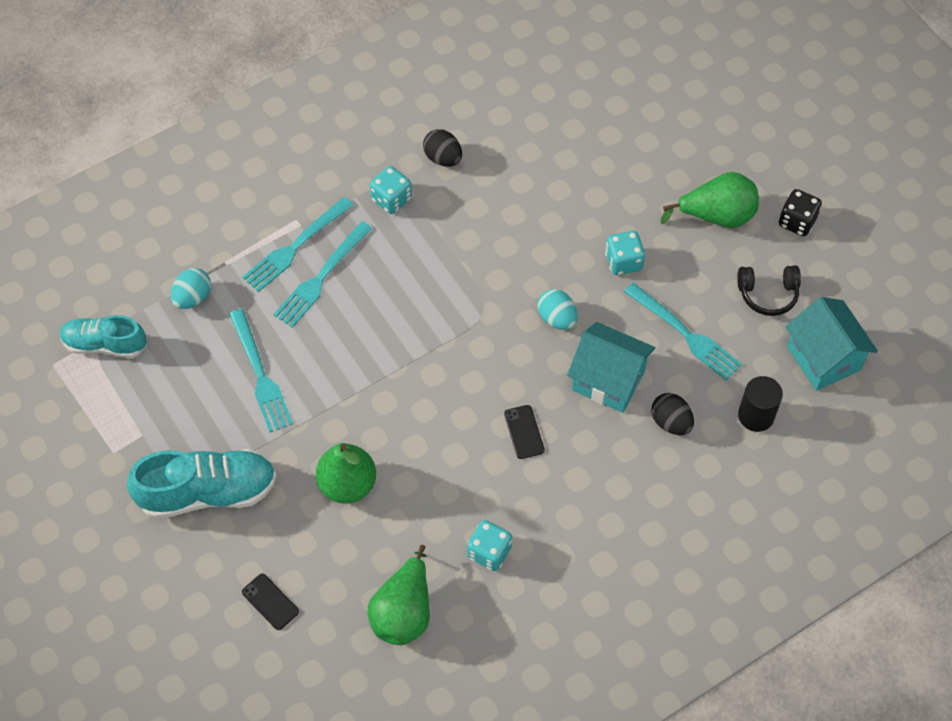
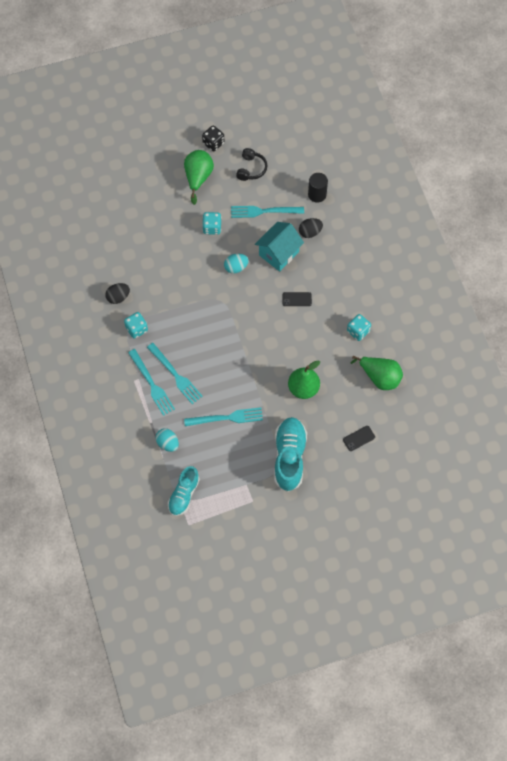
camera: 75 degrees left, 5 degrees up
(686, 334) = (263, 211): turquoise fork -> turquoise fork turned 150 degrees counterclockwise
(823, 358) = (294, 156): turquoise house -> none

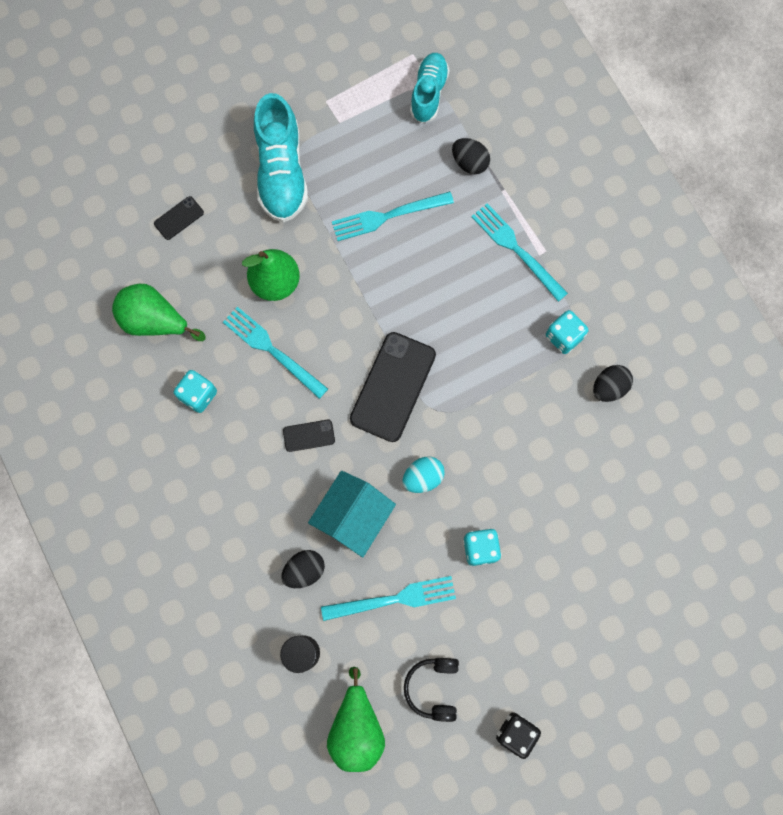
camera: 170 degrees right, 10 degrees up
(167, 443) = (469, 163): turquoise egg -> black egg
(176, 375) = (481, 270): turquoise fork -> turquoise fork (271, 349)
(198, 178) = (527, 650): green pear -> green pear (356, 727)
(243, 317) = (393, 387): none -> black phone

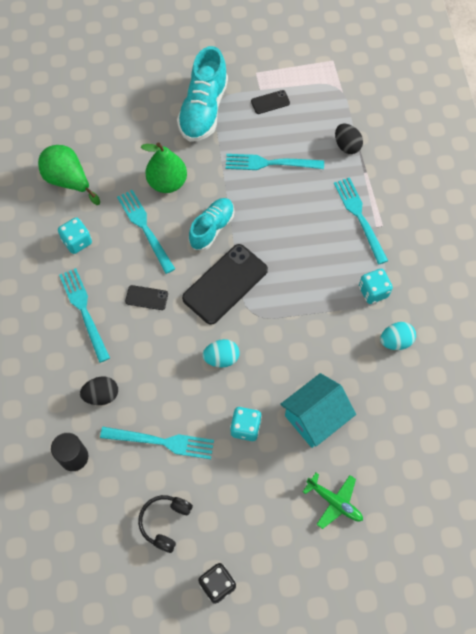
camera: 20 degrees right, 10 degrees down
(179, 218) = (116, 117): black phone -> black phone (270, 102)
(242, 477) = (83, 310): none -> turquoise fork
(353, 517) = (155, 369): turquoise house -> turquoise house (315, 418)
(356, 727) = (91, 530): green pear -> none
(428, 93) = (334, 90): turquoise shoe -> turquoise shoe (212, 228)
(607, 596) = (334, 502): none -> green plane
(609, 387) = (395, 341): black egg -> turquoise egg

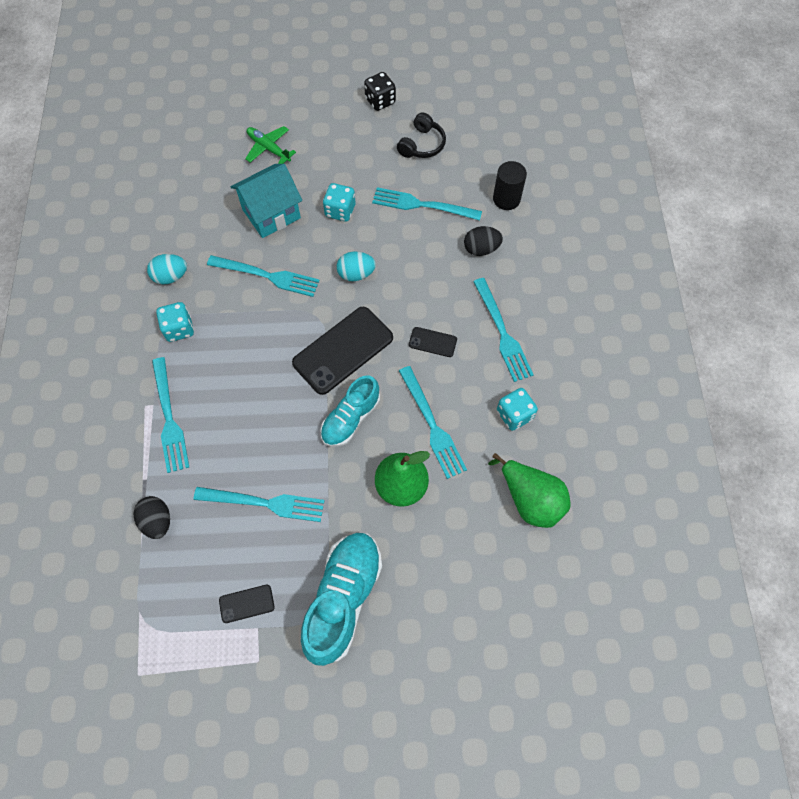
camera: 175 degrees left, 0 degrees up
(304, 349) = (268, 276): none -> turquoise fork

